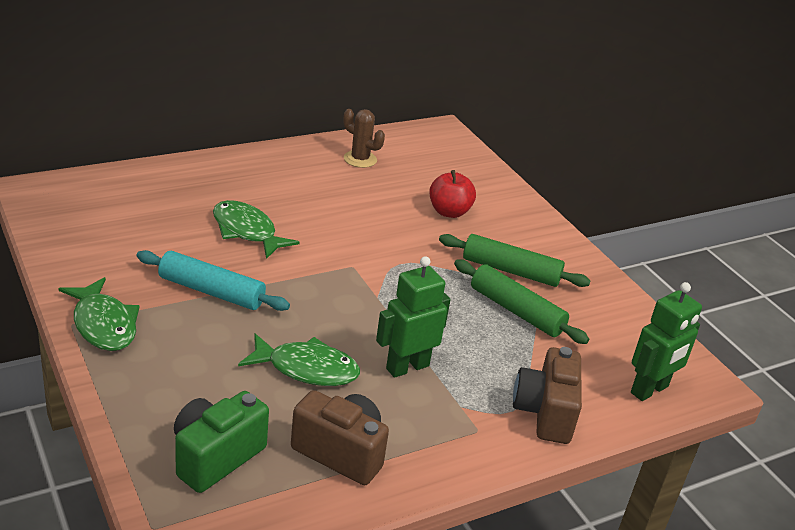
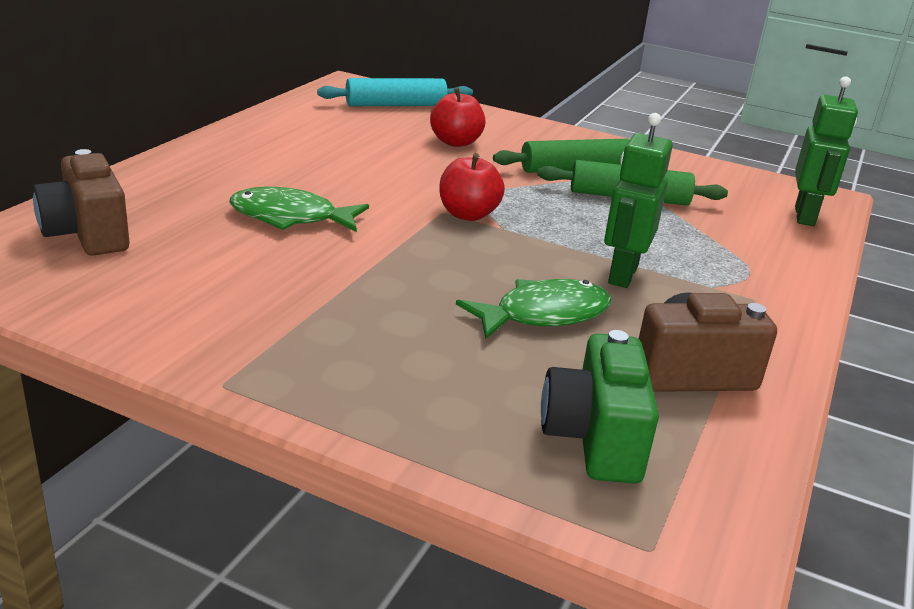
camera: 35 degrees left, 5 degrees down
(103, 324) = (264, 367): green fish -> none
(211, 291) = (339, 285): turquoise rolling pin -> turquoise rolling pin (396, 105)
(360, 159) = (309, 124): brown cactus -> none
(367, 275) = (468, 214): none -> red apple
(545, 413) = (773, 263): brown camera -> brown camera (87, 234)

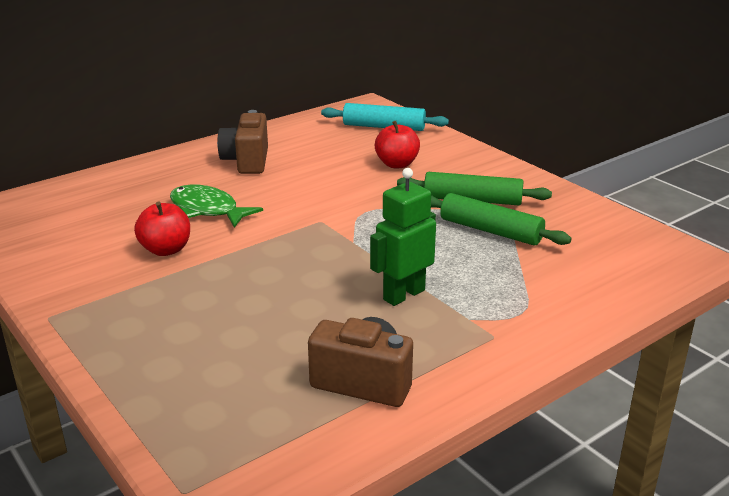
camera: 30 degrees right, 0 degrees up
(87, 234) = (72, 203): brown camera -> brown camera (247, 161)
(468, 214) = (337, 226): red apple -> red apple (166, 250)
(543, 315) = (303, 314): green fish -> none
(594, 439) = (233, 410): green camera -> none
(805, 216) = (643, 273): green robot -> none

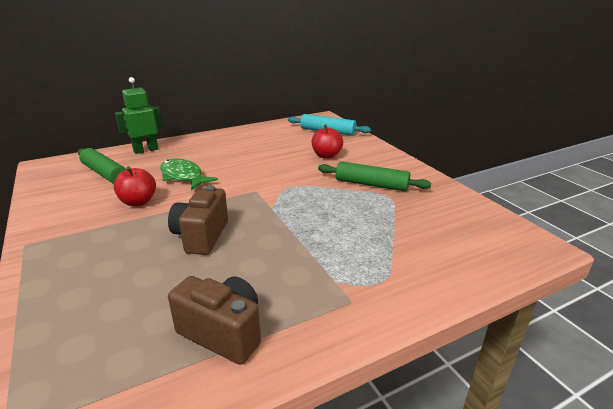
camera: 10 degrees right, 0 degrees up
(247, 161) = (227, 147): brown camera -> brown camera (201, 236)
(403, 294) = (291, 254): green robot -> green robot (146, 150)
(491, 230) = (378, 209): green rolling pin -> green rolling pin (105, 173)

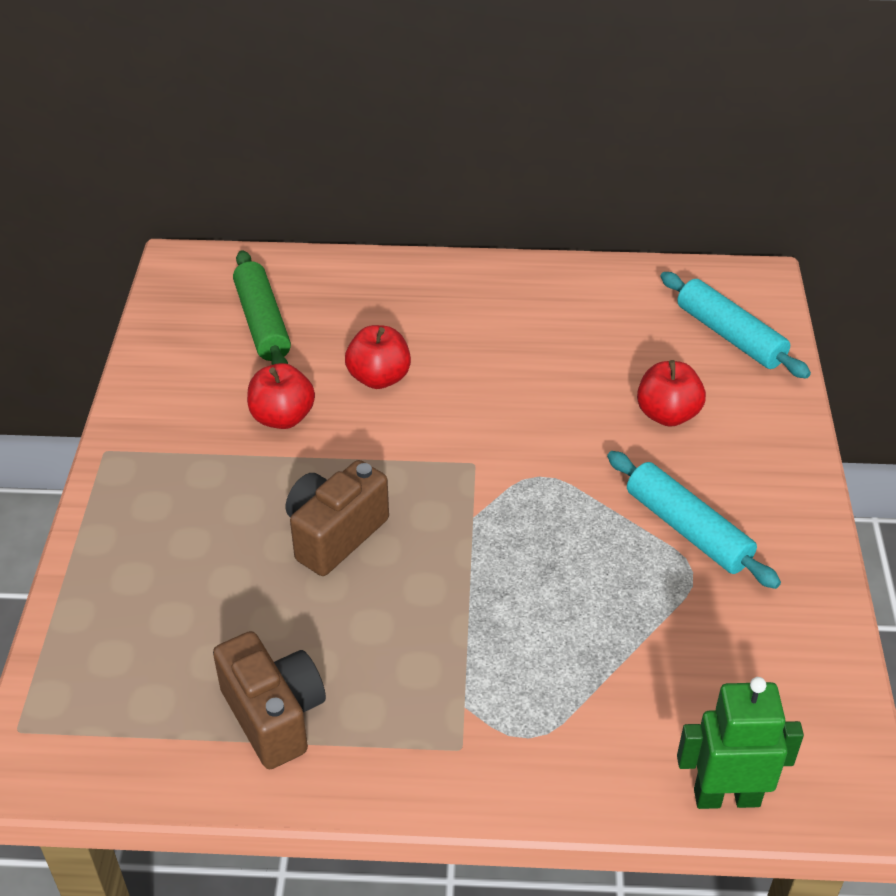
camera: 30 degrees right, 15 degrees up
(146, 150) = (353, 276): green robot -> green robot (726, 797)
(183, 176) = (379, 378): green fish -> red apple
(371, 184) = (687, 529): green rolling pin -> turquoise rolling pin

